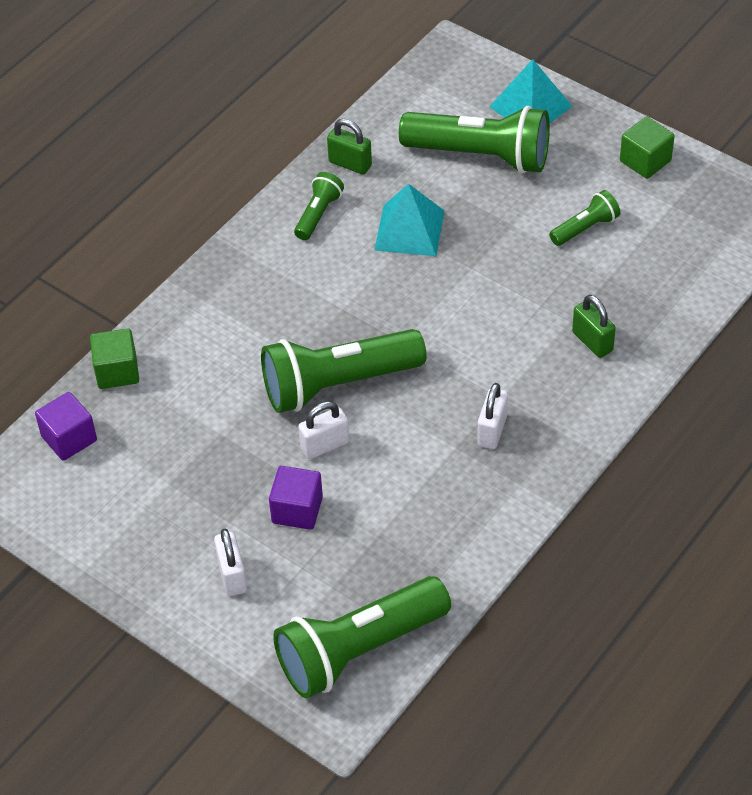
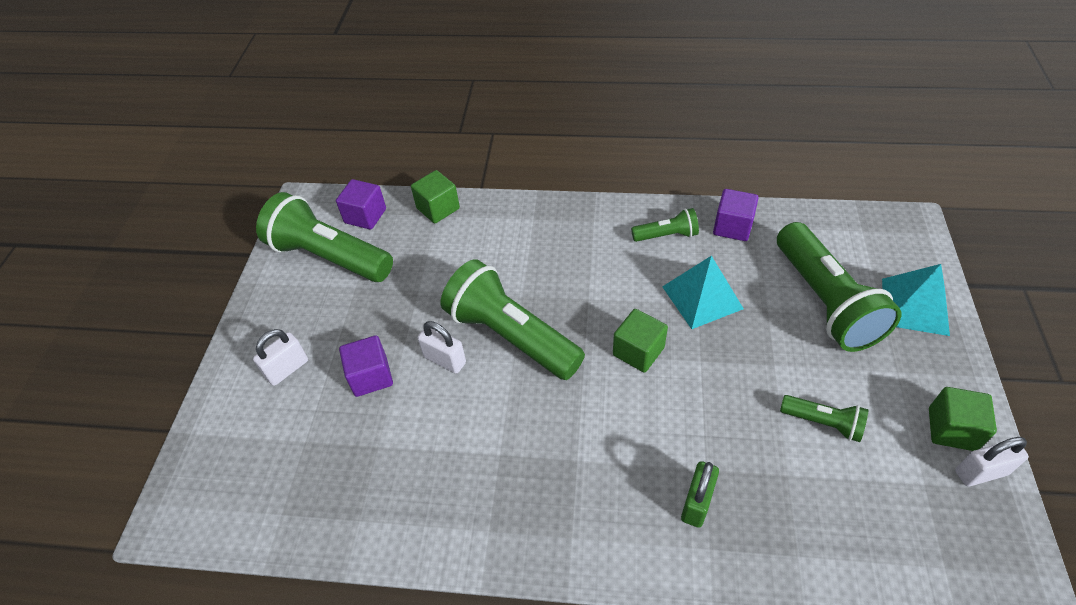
camera: 60 degrees right, 0 degrees up
(350, 164) = (732, 227): green padlock -> purple cube
(359, 650) = (247, 497): green flashlight -> green flashlight (329, 257)
(429, 303) = (638, 351): none -> green cube
(492, 430) = (535, 473): white padlock -> white padlock (980, 472)

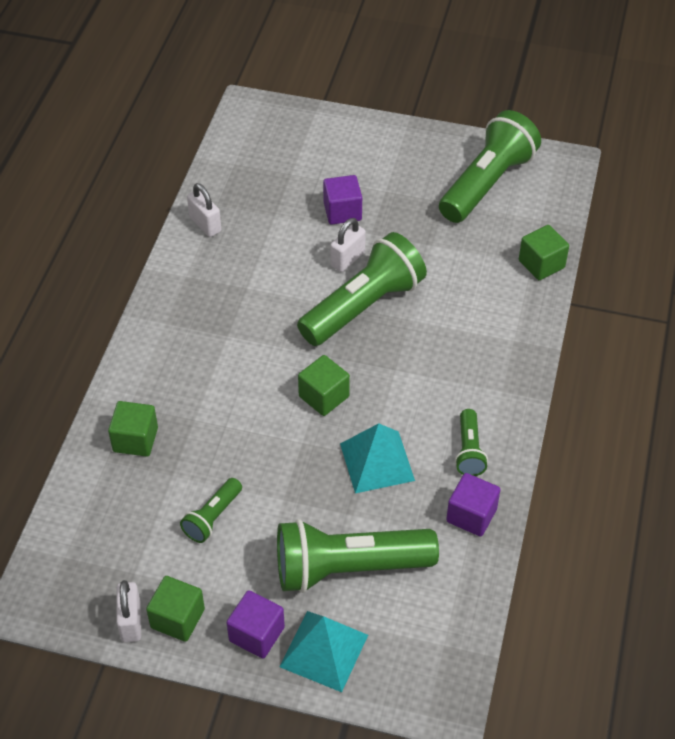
camera: 95 degrees right, 0 degrees up
(287, 369) = (362, 161): white padlock -> white padlock (205, 224)
(365, 216) = (539, 208): purple cube -> purple cube (256, 634)
(697, 503) = (168, 406): green padlock -> none
(756, 528) = (135, 439): none -> green cube

